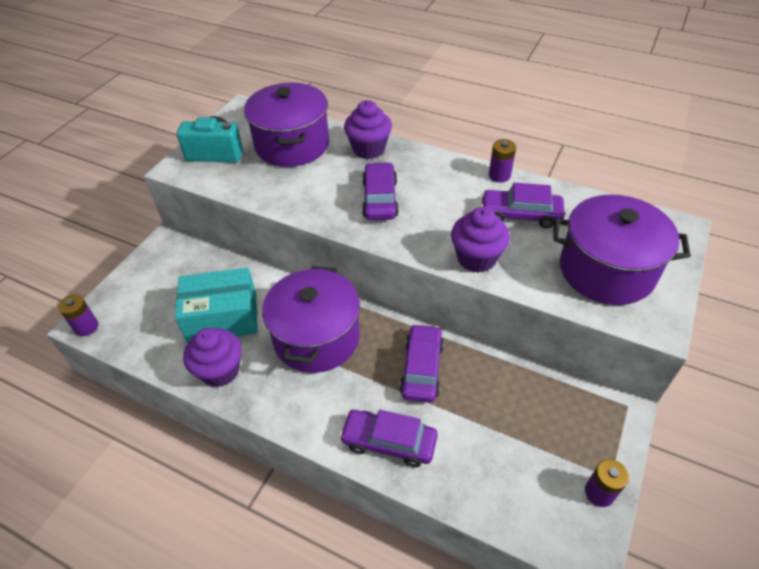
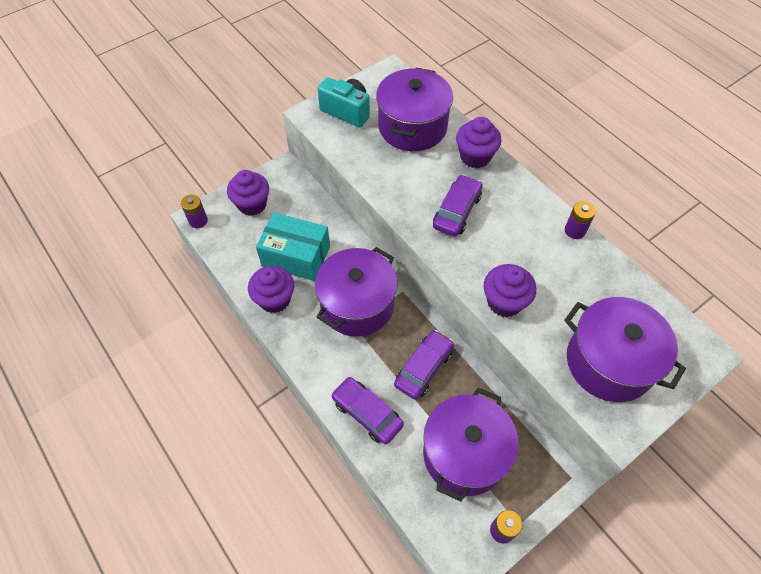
camera: 25 degrees right, 10 degrees up
(145, 287) = (252, 204): none -> purple cupcake
(514, 433) = (464, 454): none -> purple pot
(520, 215) = (568, 277): purple car -> none

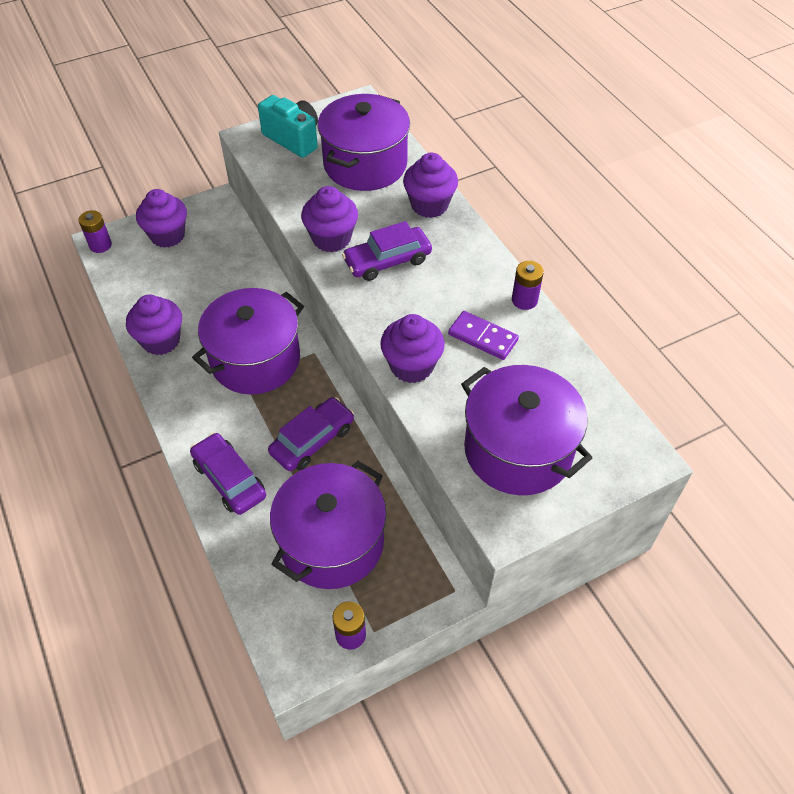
camera: 10 degrees right, 5 degrees down
(296, 256) = (200, 297): turquoise box -> none
(405, 197) = (331, 238): none -> purple cupcake
(457, 211) = (387, 261): purple car -> purple car turned 150 degrees counterclockwise
(552, 268) = (482, 337): none -> purple domino

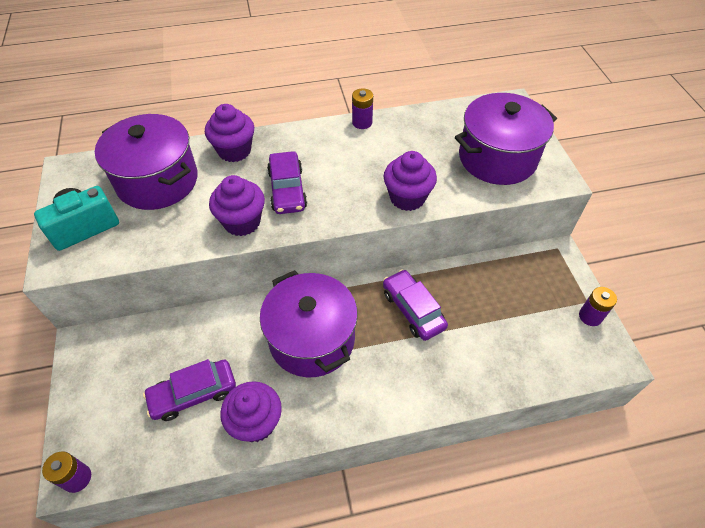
camera: 75 degrees left, 0 degrees up
(167, 235) = (104, 399): purple cupcake -> none
(229, 479) = (440, 380): purple car -> purple car (193, 394)
(332, 542) = (512, 314): purple pot -> none
(482, 337) = (391, 152): purple domino -> none

